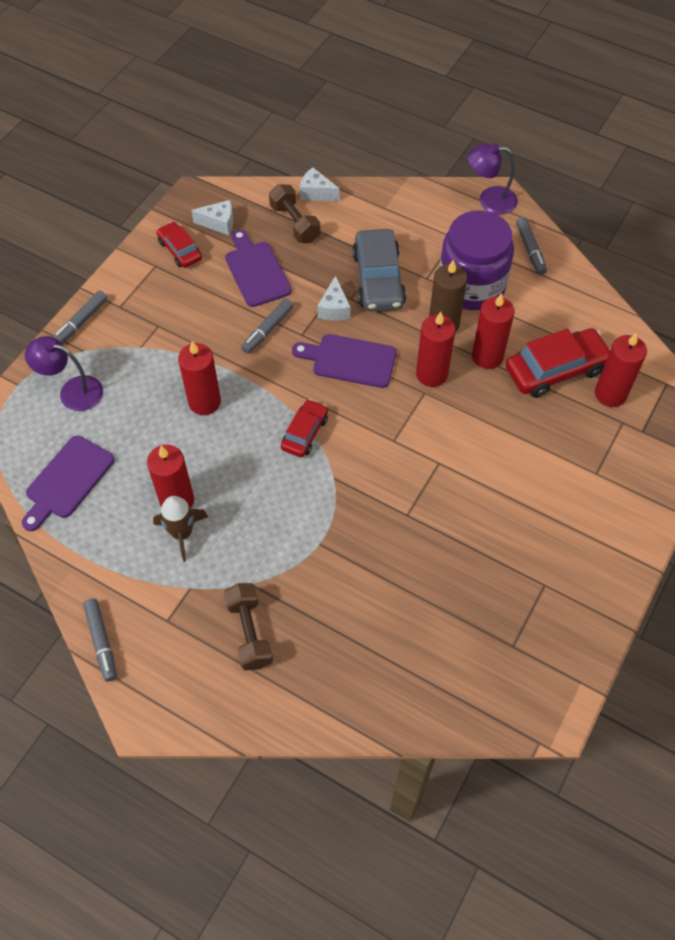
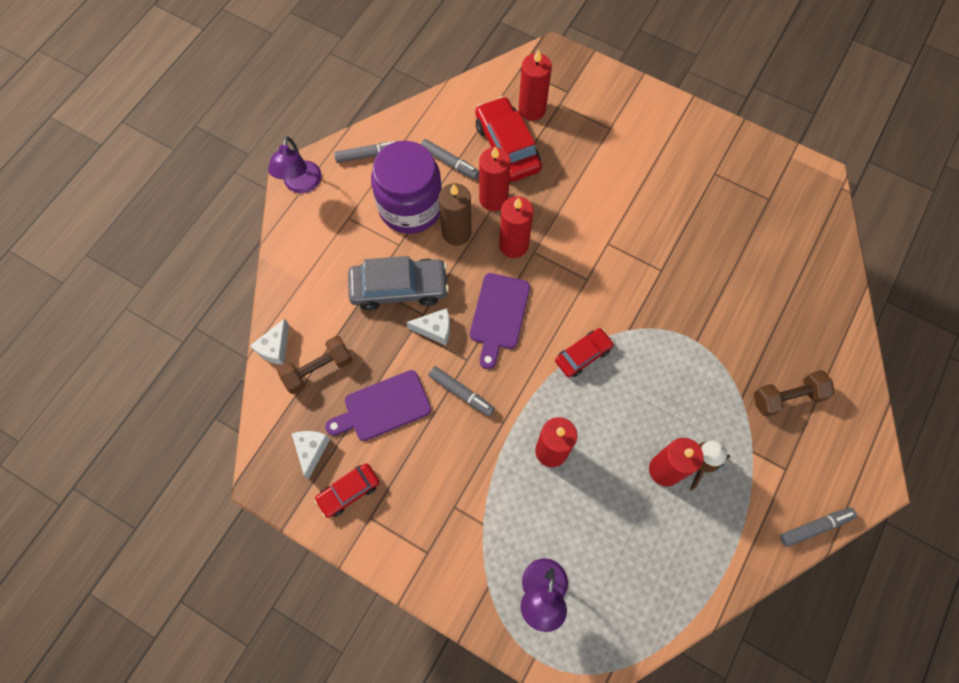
camera: 90 degrees left, 10 degrees up
(67, 481) = (651, 583): purple cutting board -> none
(81, 322) = (449, 595): grey marker -> grey marker (449, 162)
(305, 433) = (583, 355): red car -> red car turned 120 degrees clockwise

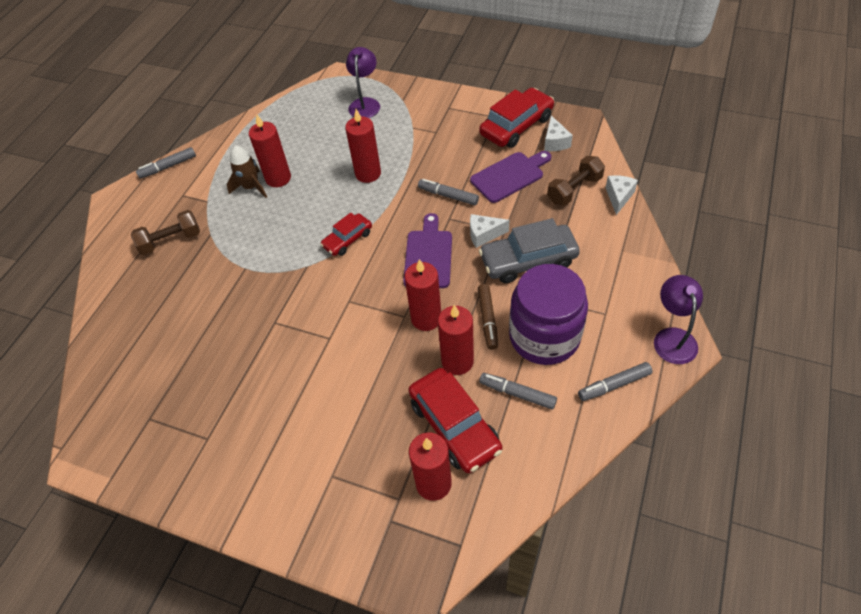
camera: 175 degrees right, 15 degrees down
(349, 491) = (516, 126): red car -> red car, size x1.70
(456, 233) = (487, 319): brown candle -> brown marker

